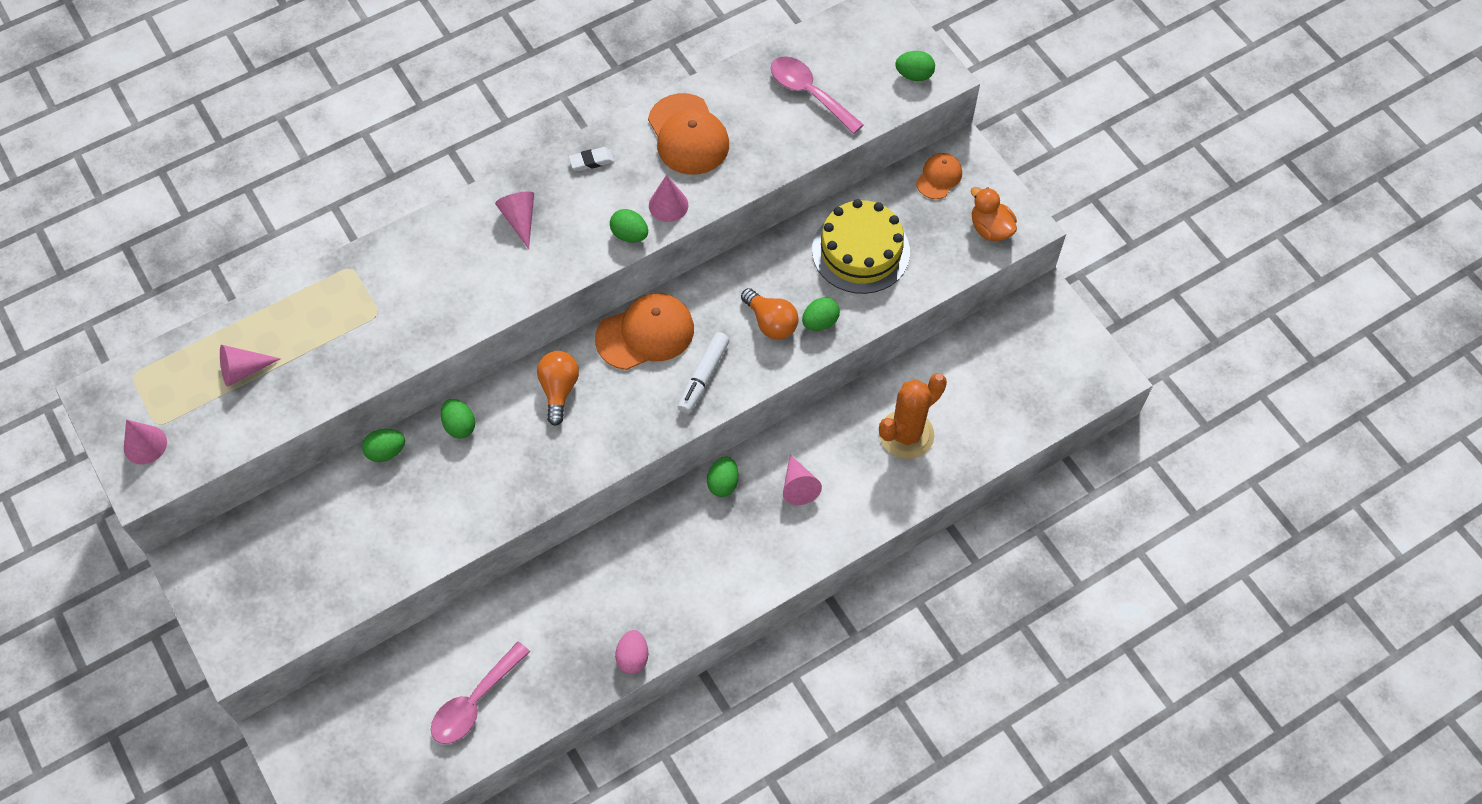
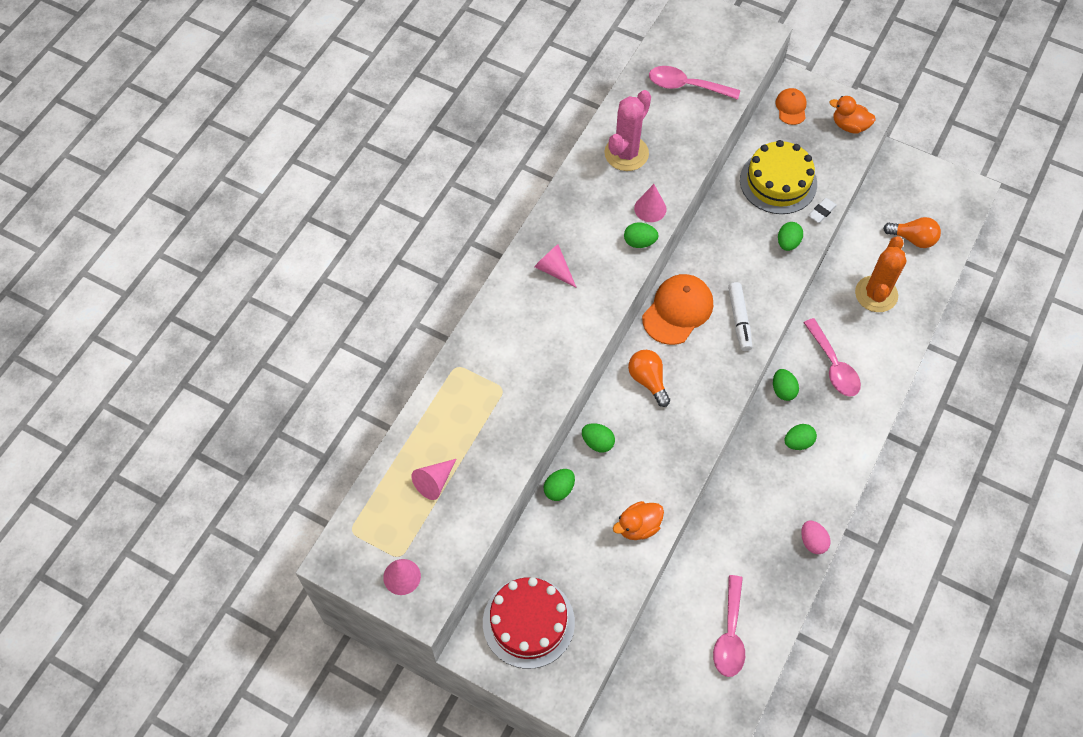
camera: 30 degrees left, 0 degrees up
(258, 565) = (528, 622): none -> red cake
(435, 532) = (638, 527): none -> orange duck
(591, 161) = (573, 204): white eraser -> white eraser (821, 212)
(688, 135) = (626, 153): orange cap -> pink cactus
(771, 322) = (756, 260): orange light bulb -> orange light bulb (913, 239)
(798, 486) = (833, 365): pink cone -> pink spoon
(914, 75) = (746, 41): green egg -> green egg (798, 442)

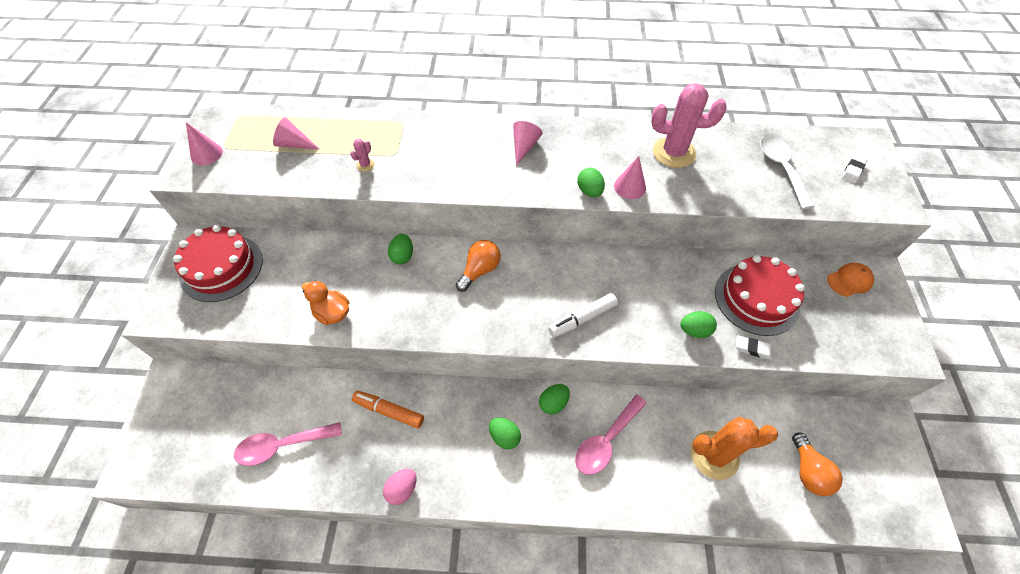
camera: 65 degrees right, 5 degrees down
(505, 421) = (365, 165): none -> pink cactus
(559, 489) = (348, 246): green egg -> none
(677, 310) = (562, 267): orange cap -> none
(686, 86) = (781, 168): pink spoon -> white spoon
(714, 38) = (853, 170): none -> white eraser
(734, 530) = (389, 411): none -> orange marker
(778, 182) = (756, 299): yellow cake -> red cake
(849, 126) = (876, 339): orange duck -> none

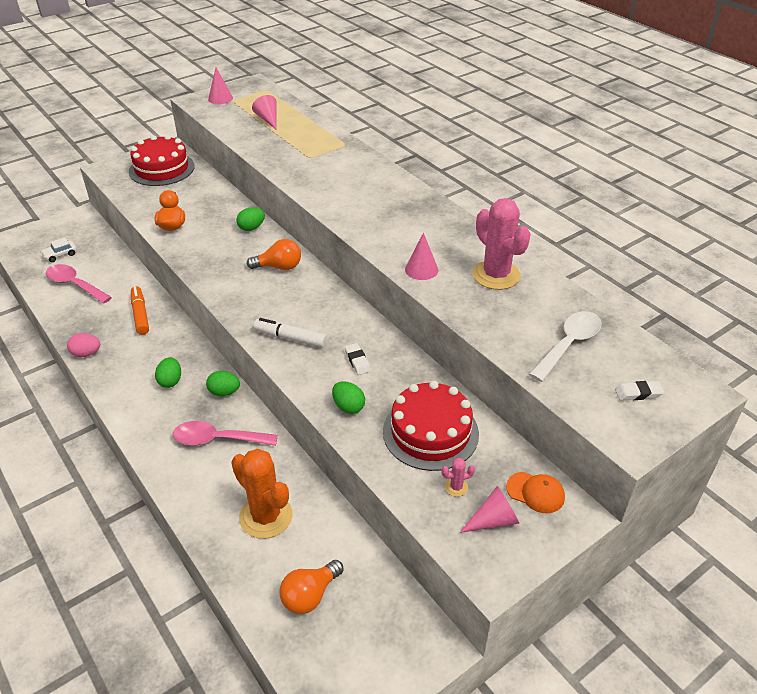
camera: 50 degrees right, 15 degrees down
(215, 433) = (60, 255): none -> white car
(365, 165) = (285, 152): pink cactus -> pink cactus (456, 487)
(524, 147) = (394, 202): pink cone -> pink cone (493, 520)
(589, 191) = (389, 252): green egg -> none
(753, 349) = (368, 452): white eraser -> white eraser (357, 361)

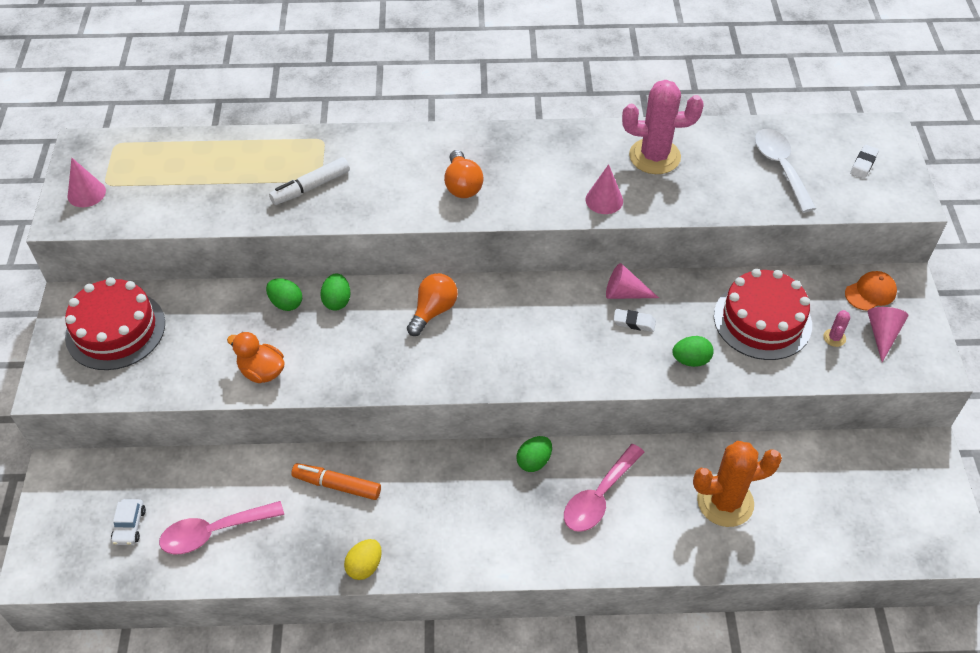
camera: 55 degrees left, 10 degrees up
(86, 354) = (364, 566): pink egg -> yellow egg
(170, 381) = (479, 502): green egg -> green egg (286, 303)
(268, 119) = (193, 175): pink cone -> pink cone (625, 293)
(290, 338) = (560, 356): white marker -> white marker (311, 187)
(310, 595) = (832, 510): orange light bulb -> orange light bulb (462, 185)

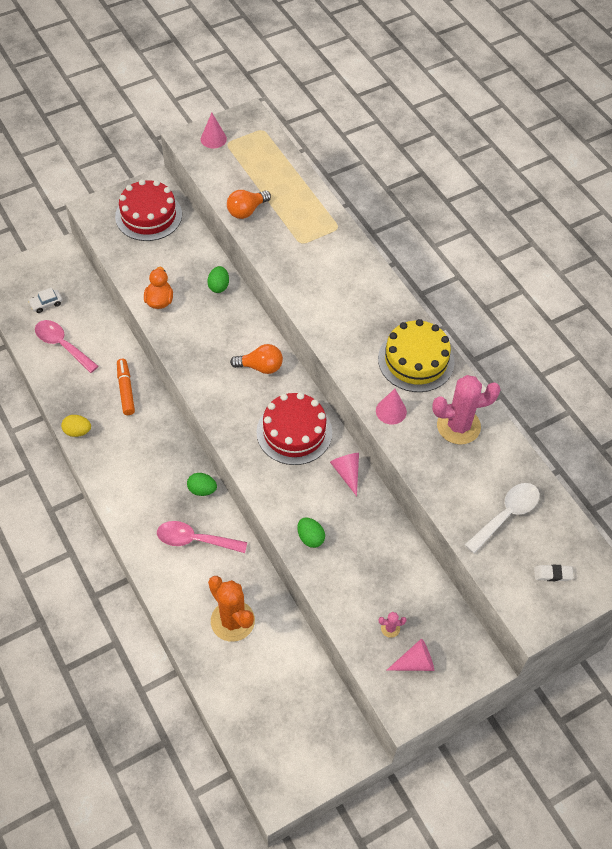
camera: 60 degrees right, 5 degrees up
(311, 187) = (291, 242): white marker -> none
(337, 301) = (237, 311): green egg -> none
(462, 185) = (348, 322): orange light bulb -> orange light bulb (246, 211)
(551, 153) = (416, 360): none -> yellow cake
(634, 322) = (323, 489): white eraser -> none
(654, 156) = (458, 426): pink cactus -> pink cactus turned 75 degrees counterclockwise
(762, 320) = (377, 572): red cake -> red cake (294, 432)
(870, 292) = (454, 641): orange cap -> none

